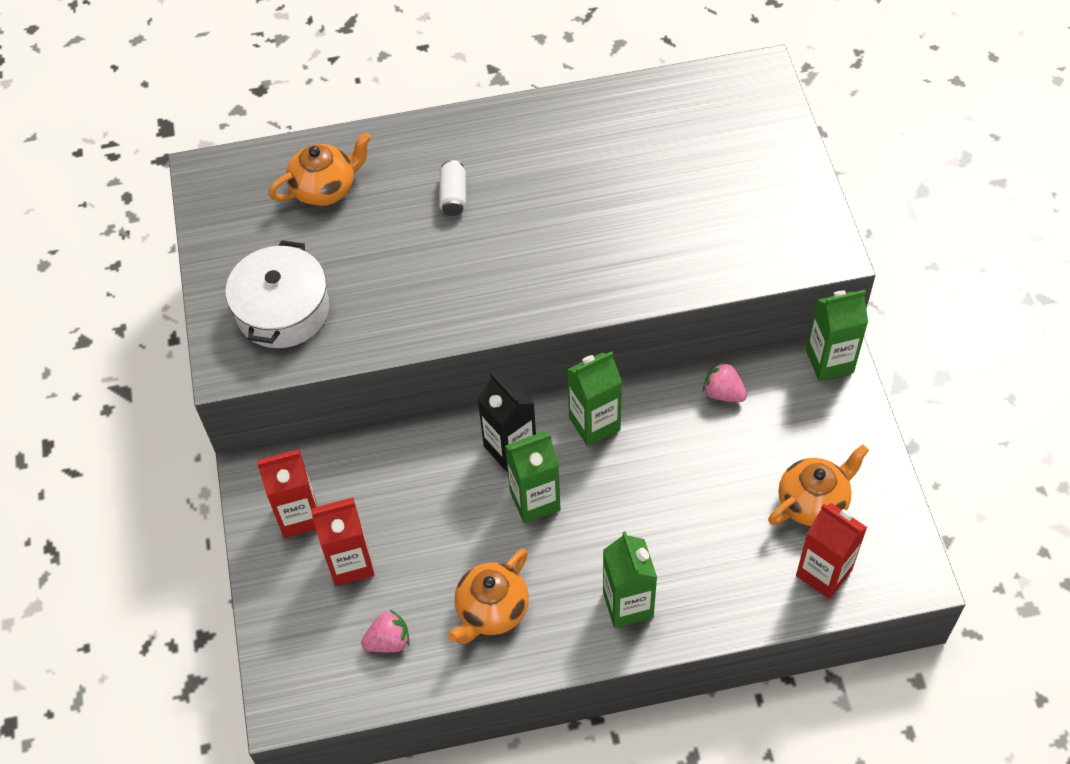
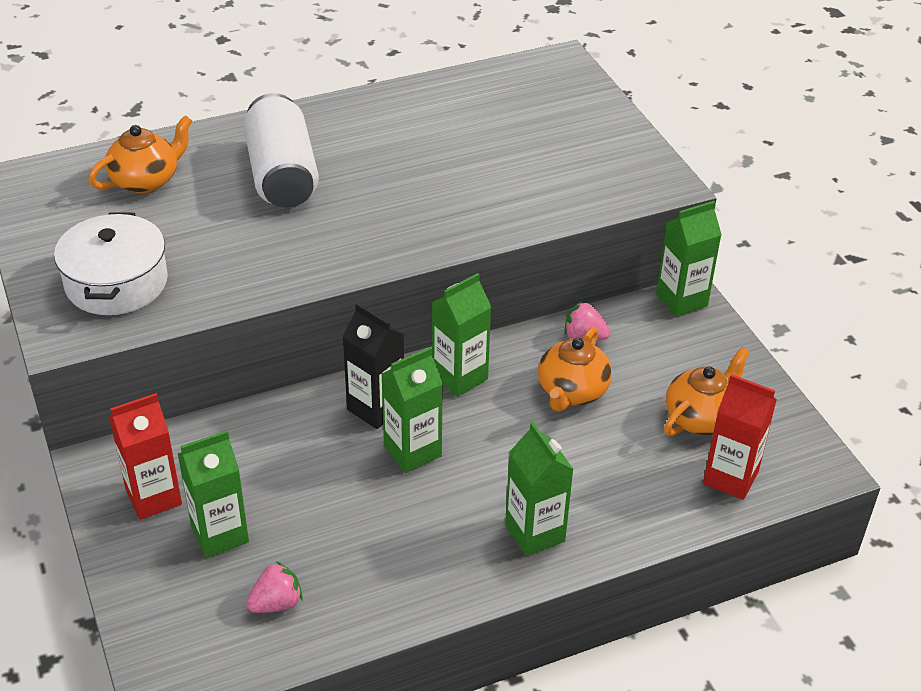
camera: 15 degrees left, 15 degrees down
(350, 563) = (220, 534): red carton -> green carton
(453, 196) = (282, 175): white can -> white can, size x2.27
(491, 610) = (387, 558): orange teapot -> orange teapot (572, 391)

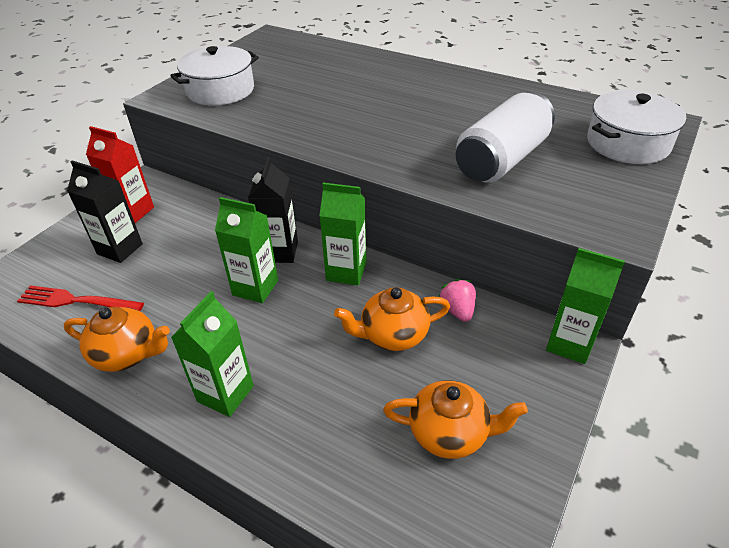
camera: 55 degrees right, 0 degrees up
(146, 180) = (315, 60): orange teapot -> orange teapot (127, 354)
(220, 534) = (120, 249): green carton -> black carton
(276, 603) = (75, 301): pink strawberry -> red fork
(282, 175) = (377, 89): white can -> white can (501, 160)
(567, 100) = (628, 143): none -> white pot
(730, 478) = (398, 497): red carton -> none

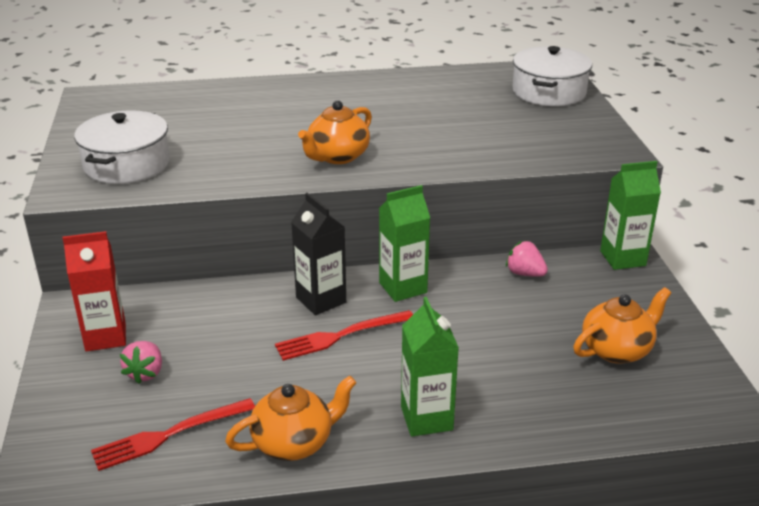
camera: 40 degrees left, 10 degrees down
(120, 249) = (145, 373): black carton -> pink strawberry
(255, 288) = (339, 336): green carton -> red fork
(393, 335) = (500, 312): orange teapot -> orange teapot (337, 157)
(501, 160) = (478, 133): white can -> none

